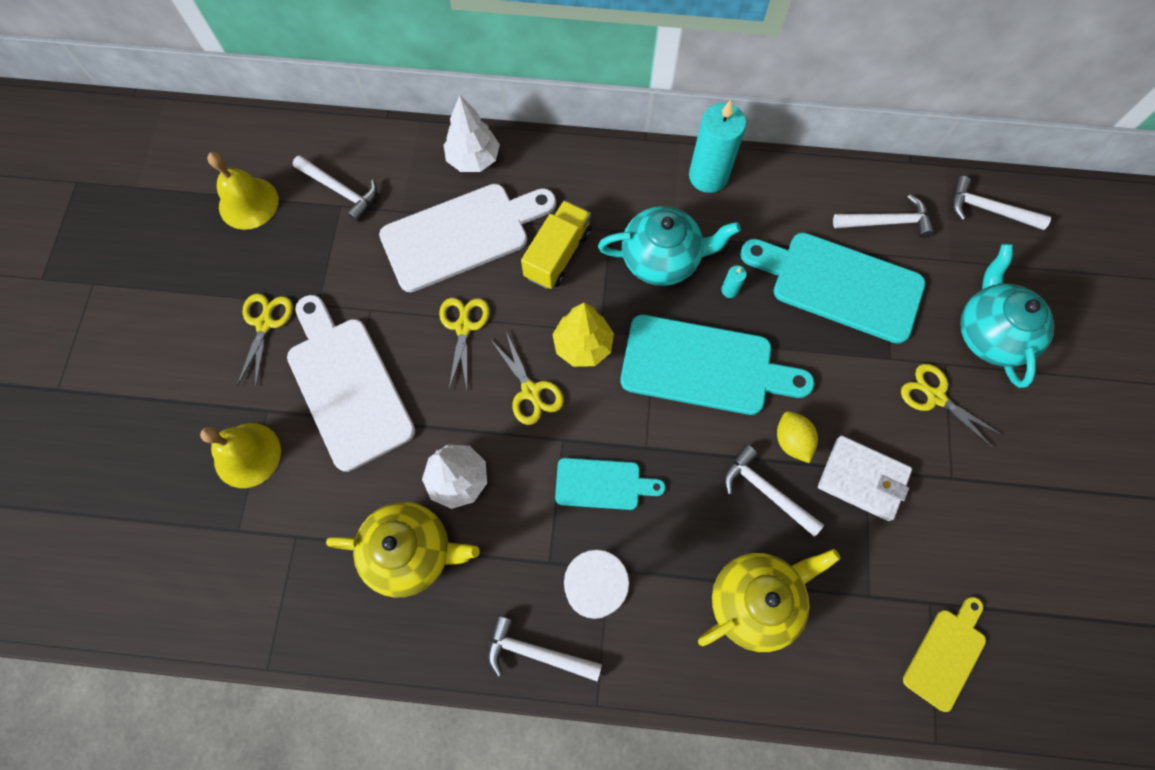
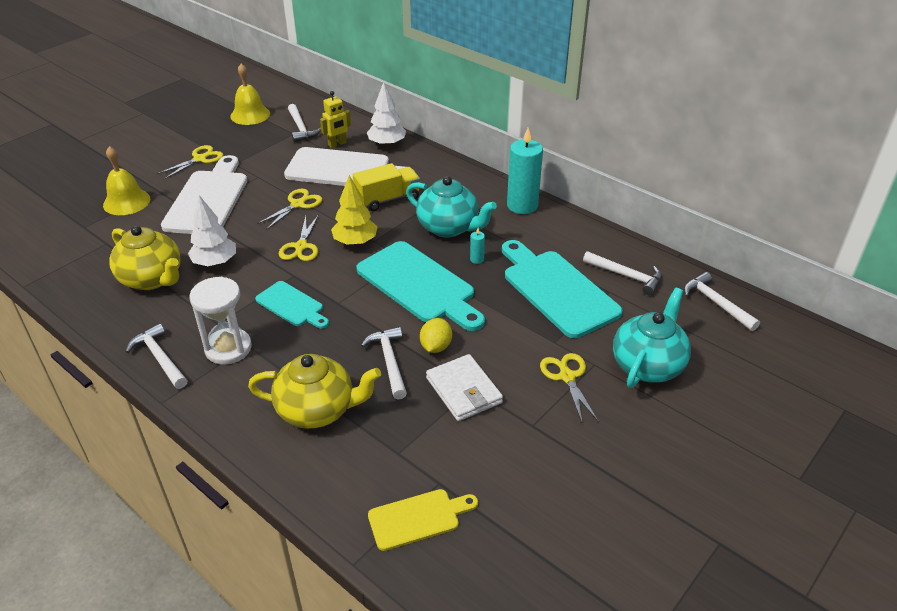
camera: 35 degrees right, 30 degrees down
(413, 194) = (337, 144): none -> yellow robot

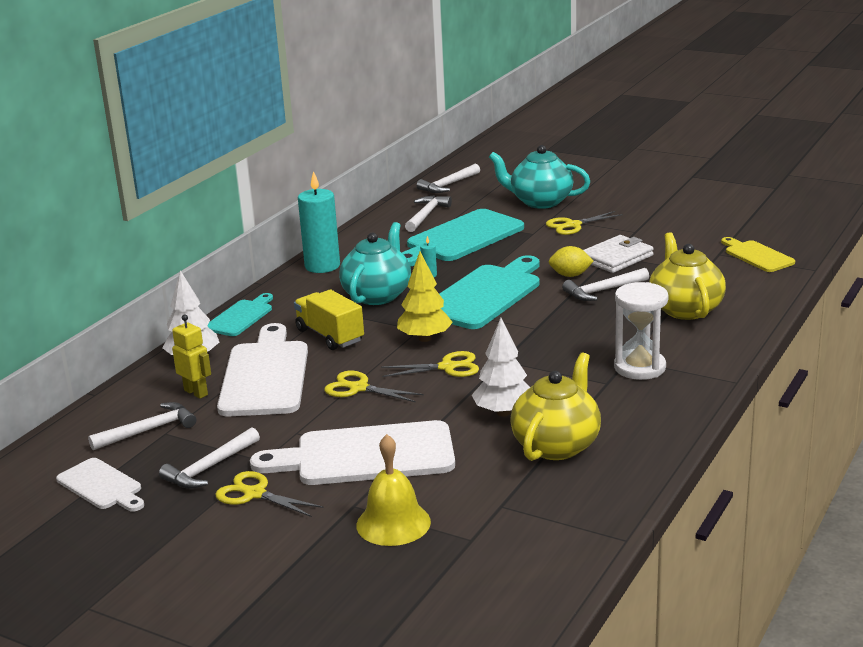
camera: 100 degrees left, 15 degrees down
(160, 358) = (680, 400): white hammer -> white hammer (209, 468)
(250, 115) = (101, 486): yellow bell -> white cutting board
(292, 305) = (554, 350): turquoise cutting board -> turquoise cutting board (241, 317)

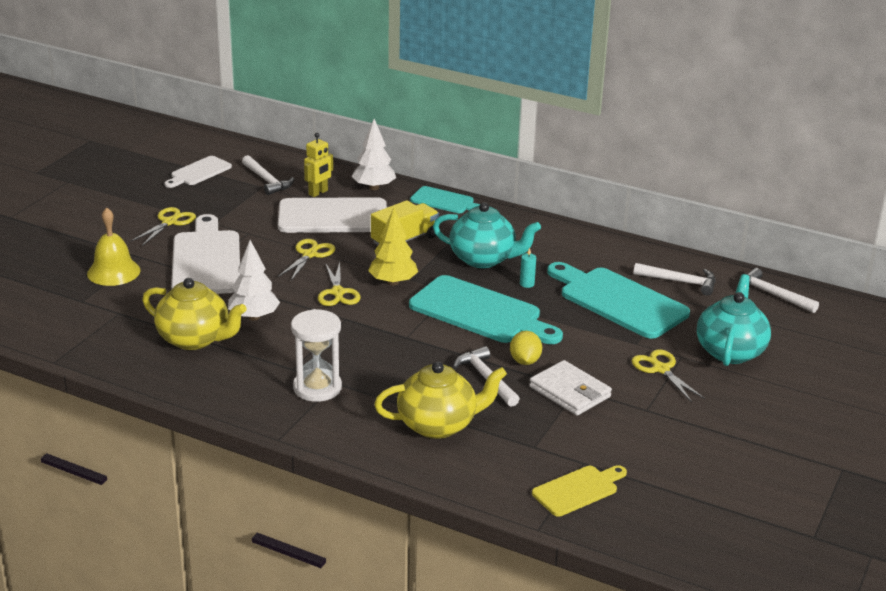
camera: 85 degrees right, 5 degrees up
(209, 468) = (209, 205): white hammer -> none
(322, 266) = (548, 231): turquoise candle -> none

